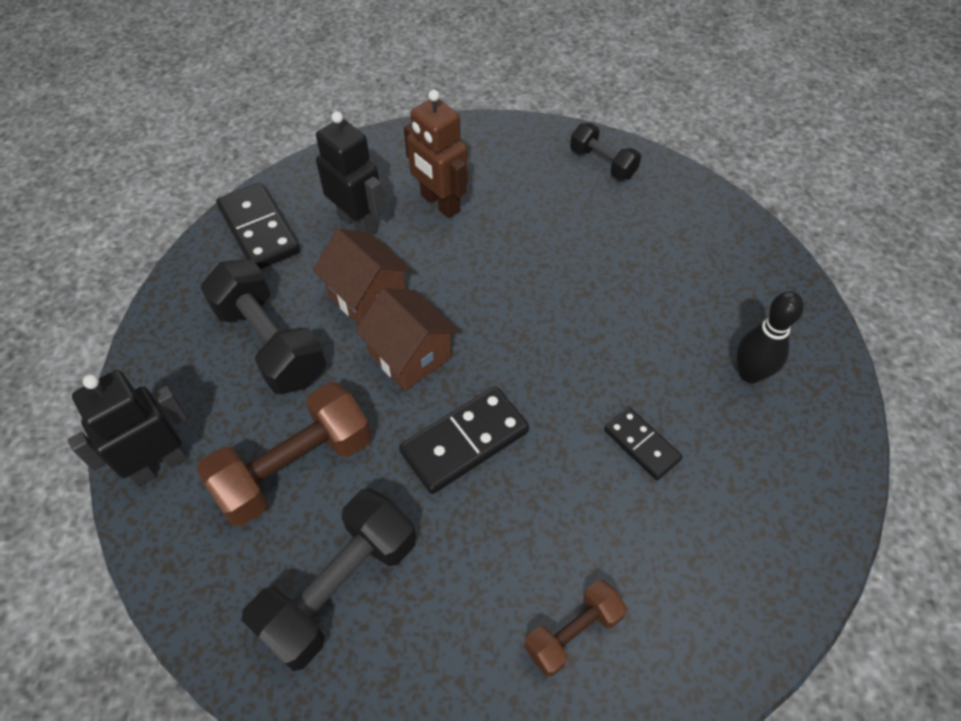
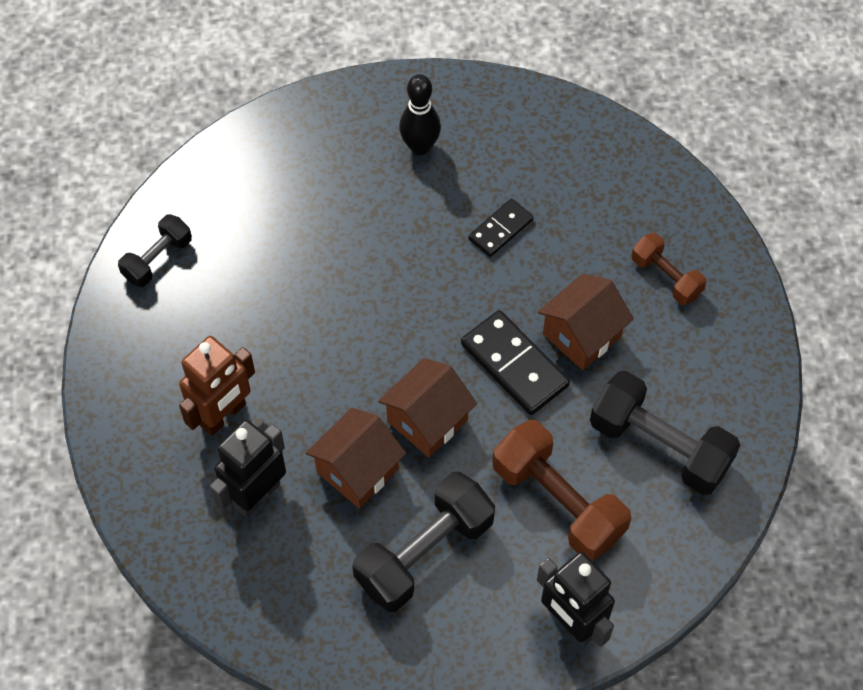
camera: 95 degrees left, 5 degrees up
(258, 230) = (270, 600): black domino -> none
(496, 517) = (582, 335): none -> brown house

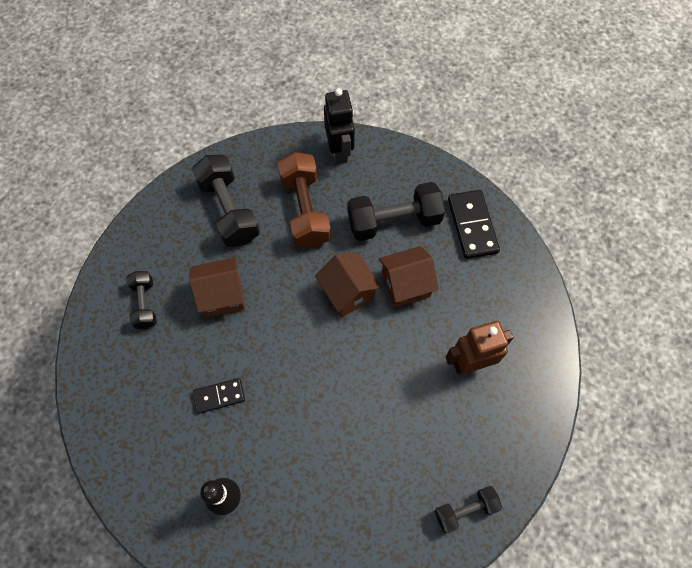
camera: 150 degrees left, 5 degrees up
(256, 495) = (472, 301): black robot -> none
(427, 420) = (348, 292): brown house -> brown house turned 75 degrees clockwise
(514, 365) = (274, 299): black domino -> black domino (472, 225)
(666, 277) = (145, 304): brown dumbbell -> black dumbbell

